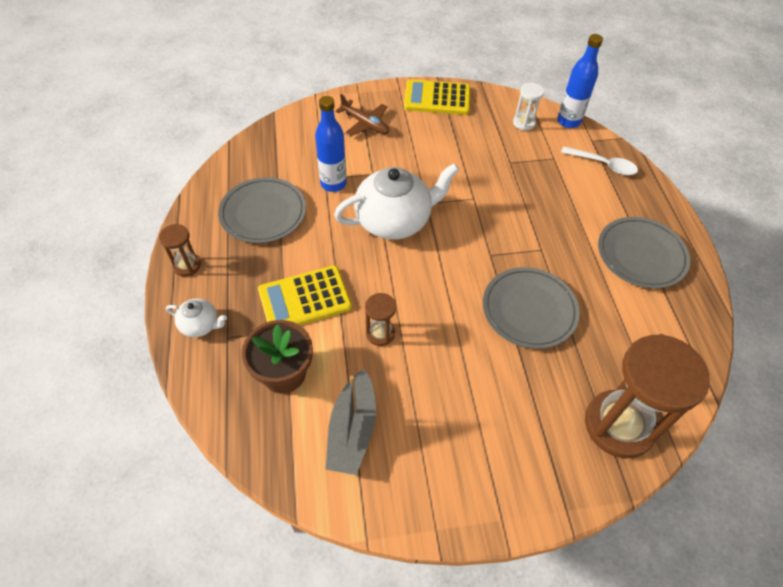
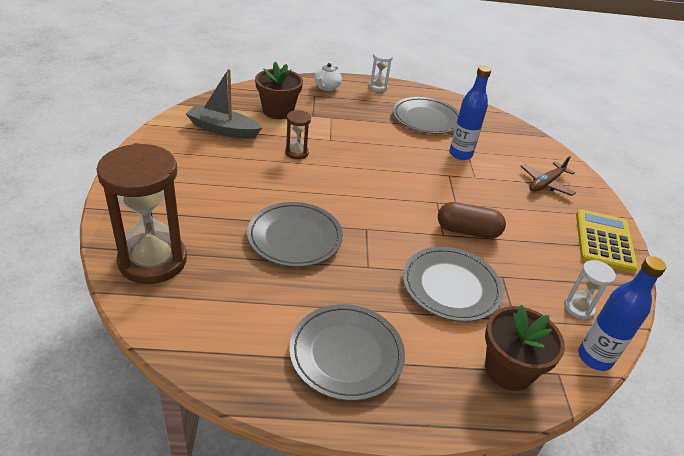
camera: 95 degrees right, 15 degrees down
(187, 265) = (378, 87): brown hourglass -> white hourglass
(305, 299) = (338, 126): yellow calculator -> none
(394, 221) = (414, 179): white teapot -> none
(462, 182) = (467, 231): none -> brown capsule
(538, 194) = (451, 286): none -> grey plate
(603, 165) = (508, 369): white spoon -> brown flower pot

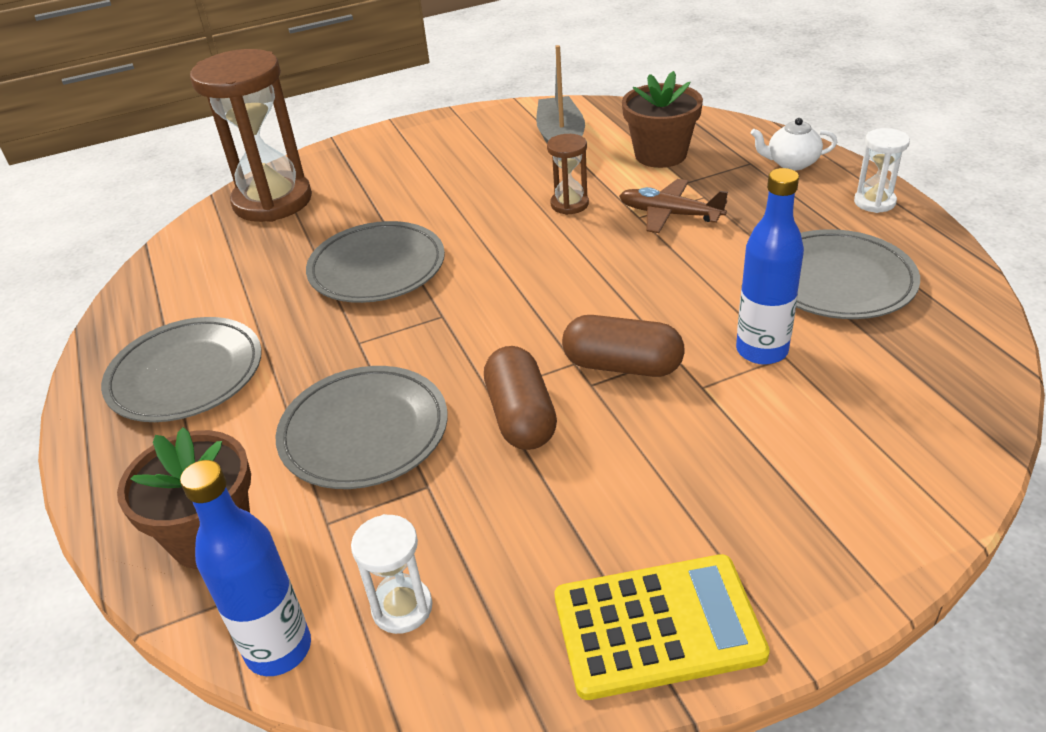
camera: 75 degrees right, 0 degrees up
(448, 190) = (622, 366): none -> brown capsule
(545, 184) = (792, 491): brown plane -> brown plane (669, 214)

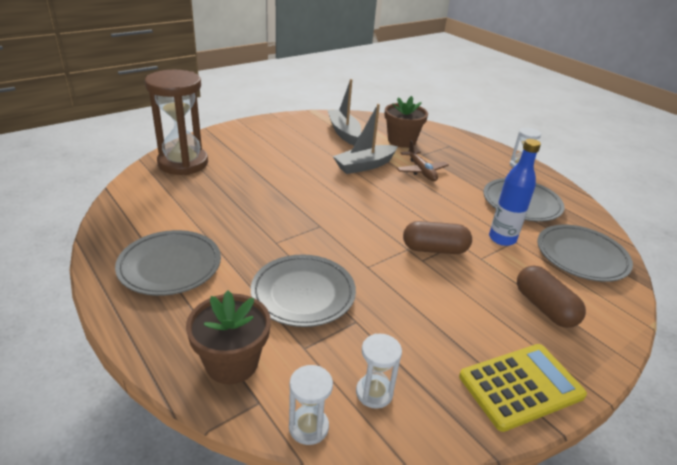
camera: 20 degrees left, 5 degrees down
(279, 649) = (308, 427): blue bottle -> white hourglass
(377, 268) = (268, 200): grey plate -> grey plate (581, 256)
(521, 416) = (392, 279): brown capsule -> brown capsule (544, 307)
(569, 204) = (364, 166): brown hourglass -> grey boat
(669, 214) = (421, 171): brown plane -> brown plane turned 120 degrees counterclockwise
(791, 163) = (470, 146): white teapot -> none

